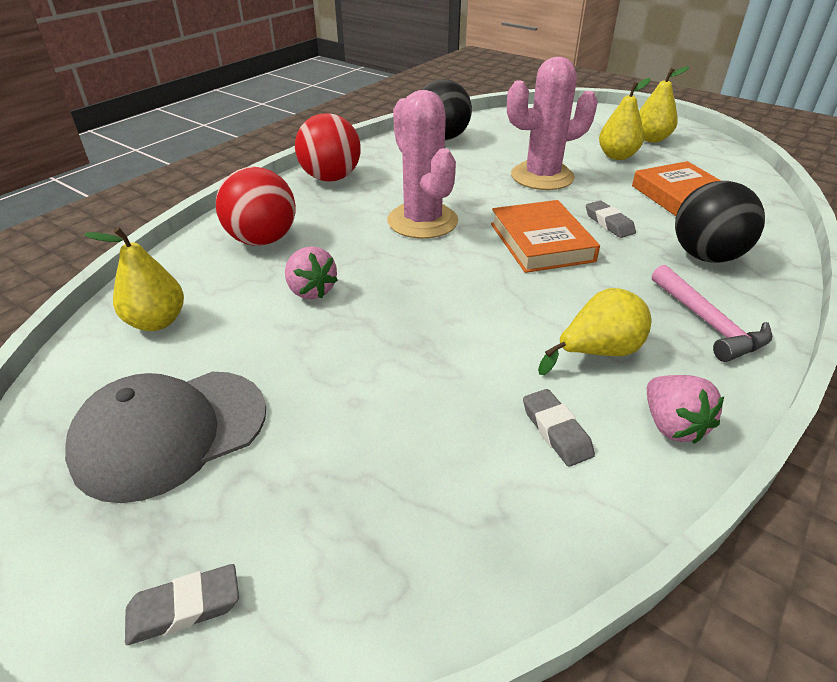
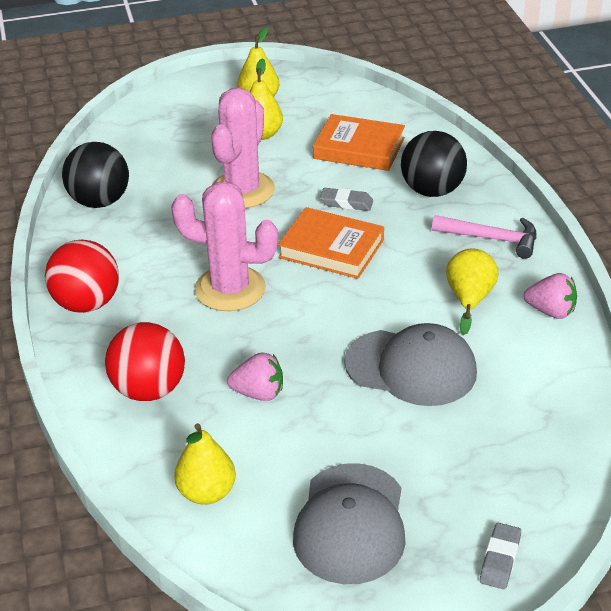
camera: 50 degrees left, 0 degrees up
(446, 362) = (411, 367): none -> grey cap
(556, 431) = (513, 356): grey eraser -> none

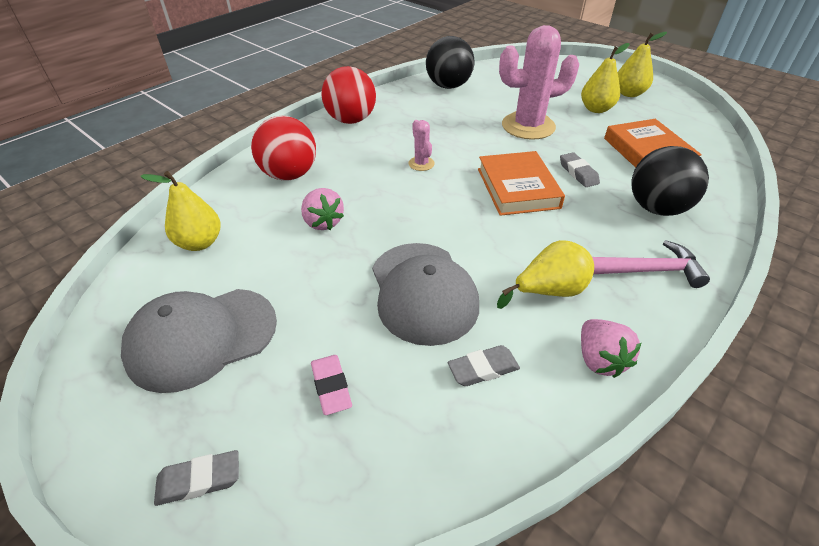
camera: 55 degrees right, 5 degrees up
(230, 289) = (421, 164): pink cactus -> pink cactus, size x0.45
(468, 459) = (331, 387): none -> pink eraser
(492, 239) = (647, 270): pink hammer -> pink hammer turned 75 degrees counterclockwise
(514, 372) = (483, 369): none -> grey eraser

